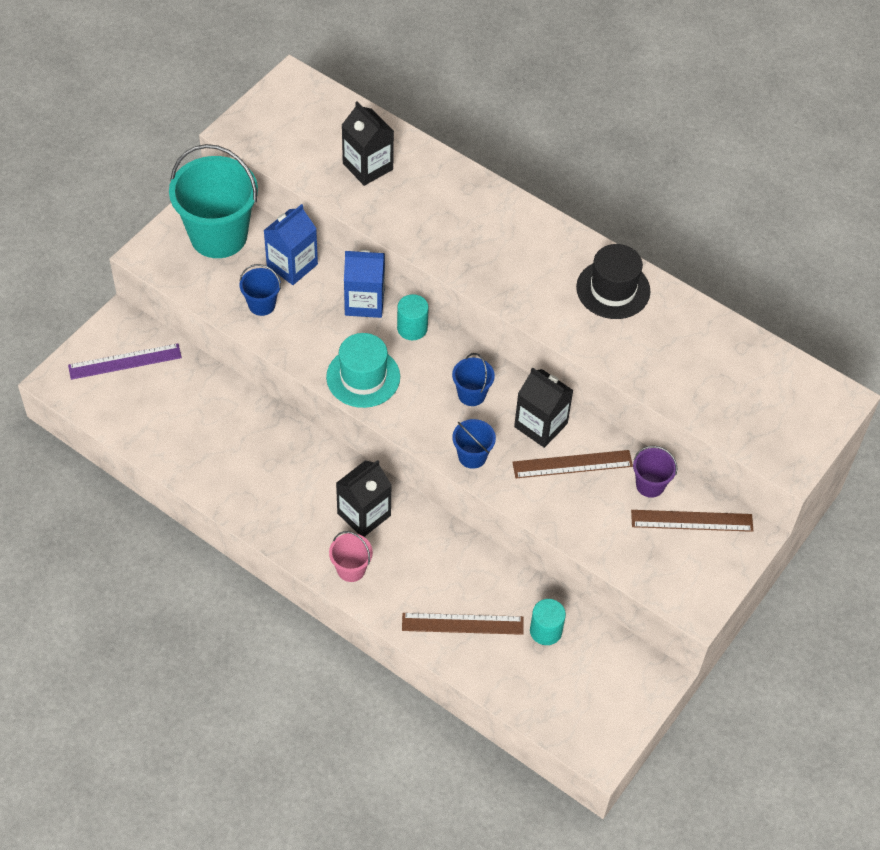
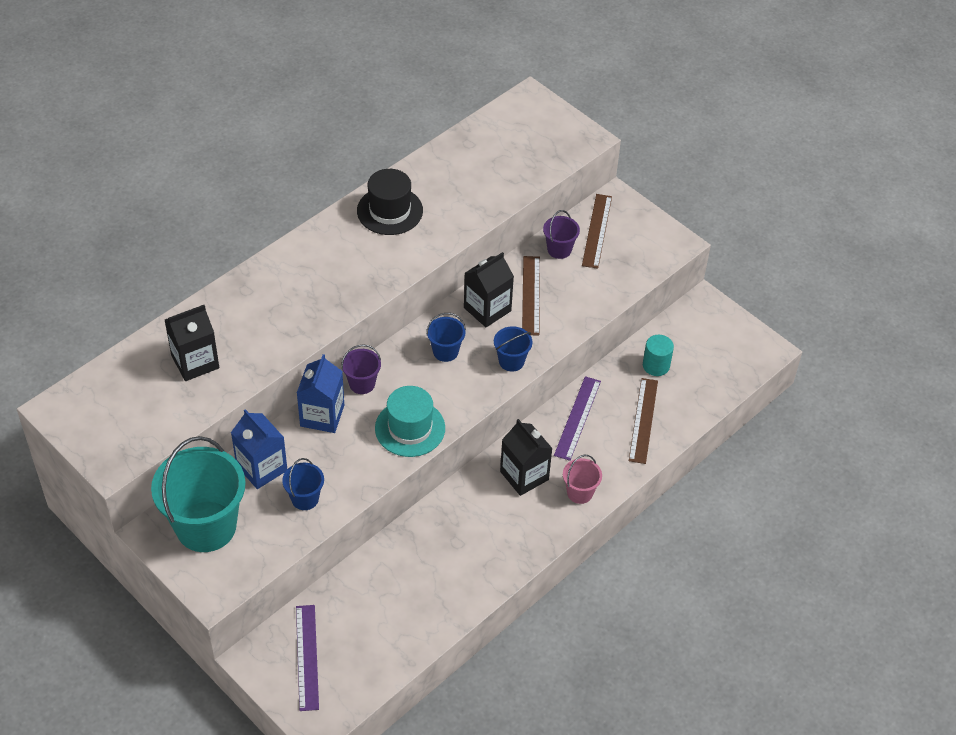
camera: 80 degrees left, 5 degrees down
(412, 328) = (362, 383): turquoise cylinder -> purple bucket
(452, 557) = (577, 418): none -> purple ruler

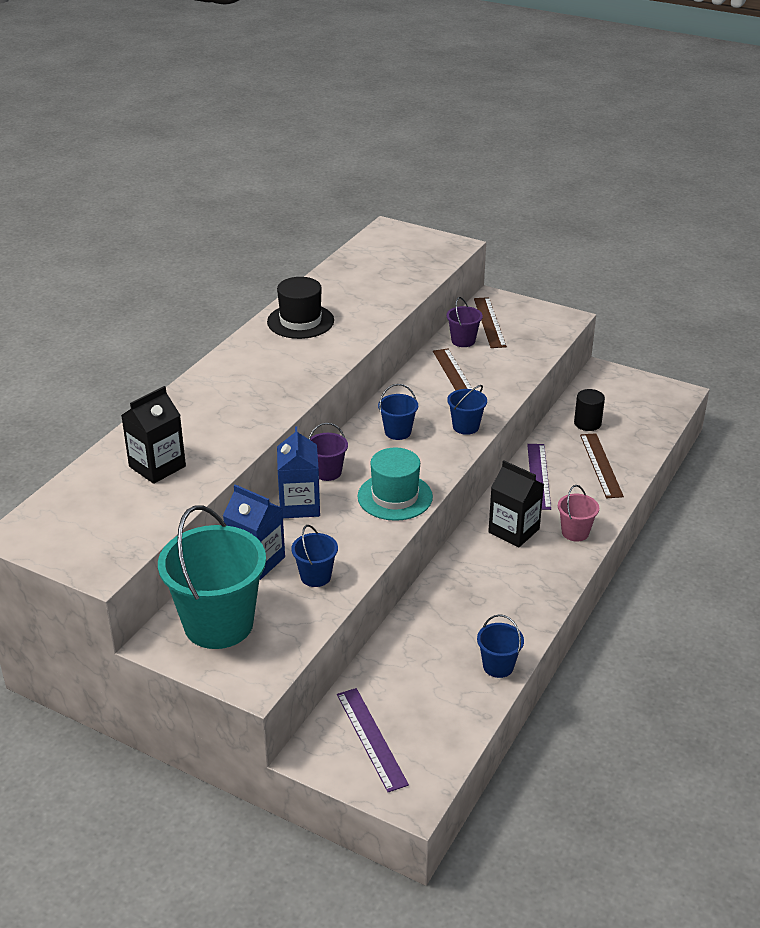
camera: 15 degrees left, 15 degrees down
(443, 617) = (498, 666): none -> blue bucket
(487, 309) = (420, 394): black carton -> none
(656, 365) = (587, 423): turquoise cylinder -> black cylinder

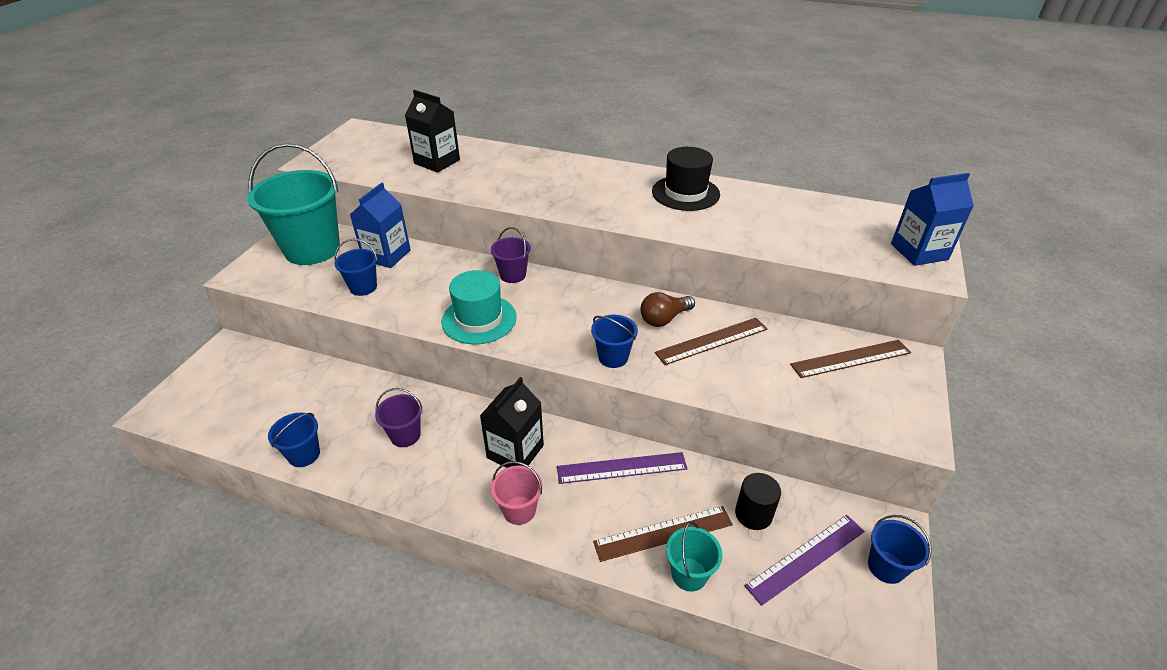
camera: 80 degrees right, 5 degrees up
(299, 505) = (462, 266): blue carton -> blue carton (919, 252)
(371, 738) = (234, 378): purple ruler -> purple ruler (806, 557)
(398, 432) = (589, 309): blue bucket -> blue bucket (886, 567)
(421, 394) = (664, 319): none -> brown light bulb
(463, 341) = (792, 340): purple bucket -> purple bucket (405, 435)
(634, 459) = (689, 574): none -> turquoise bucket

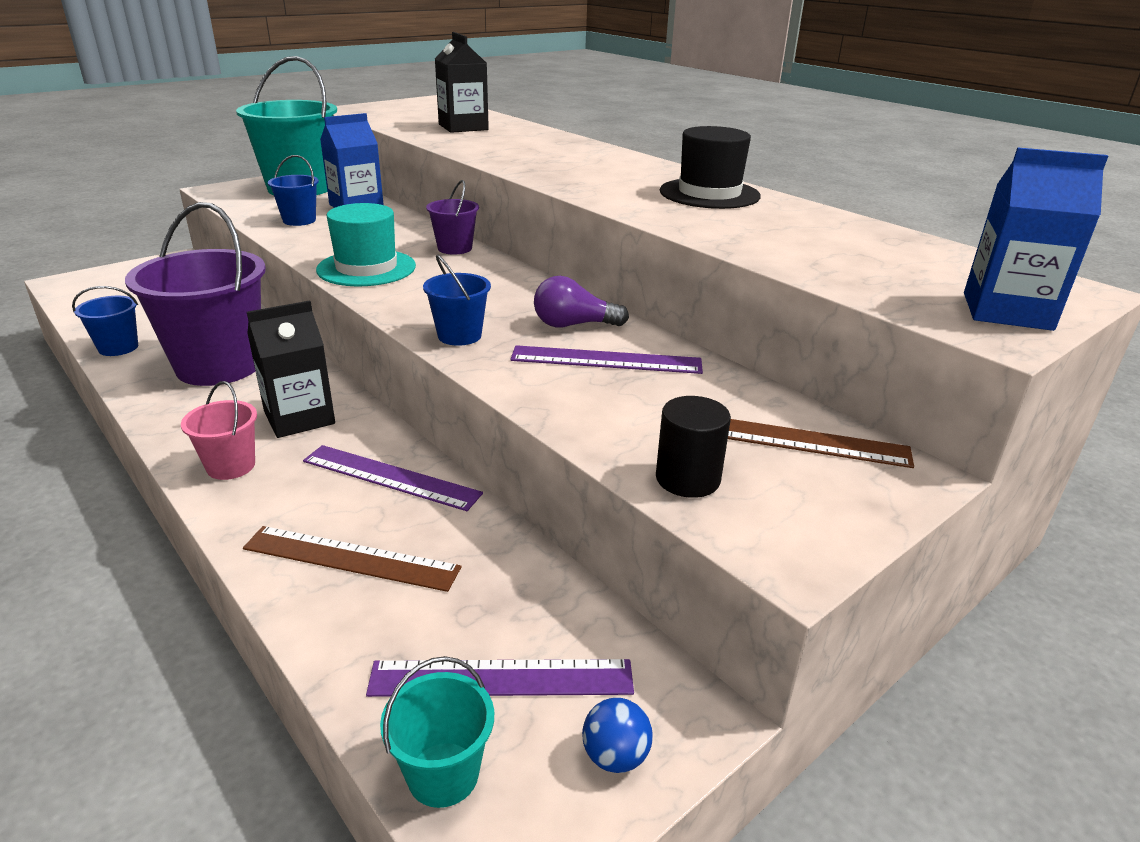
camera: 30 degrees right, 10 degrees down
(405, 435) = (219, 366): purple bucket -> purple bucket, size x2.16
(664, 319) = (573, 325): brown light bulb -> purple light bulb
(689, 574) = (323, 613): turquoise bucket -> turquoise bucket (443, 774)
(712, 341) = (606, 360): brown ruler -> purple ruler
(753, 514) = (492, 594): black cylinder -> black cylinder (687, 479)
(886, 567) = (615, 756): blue bucket -> blue ball

